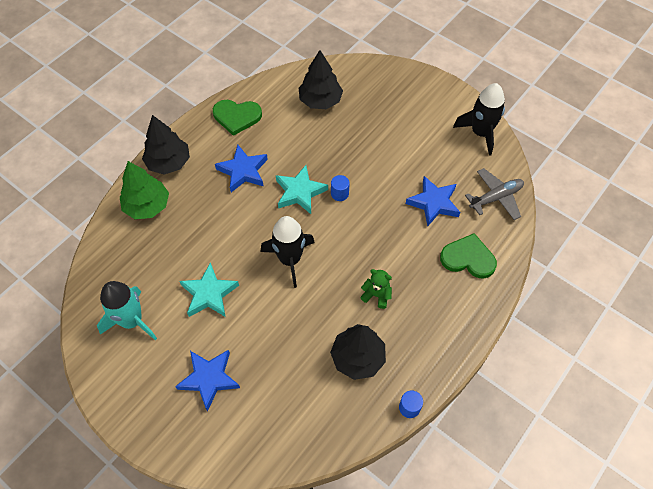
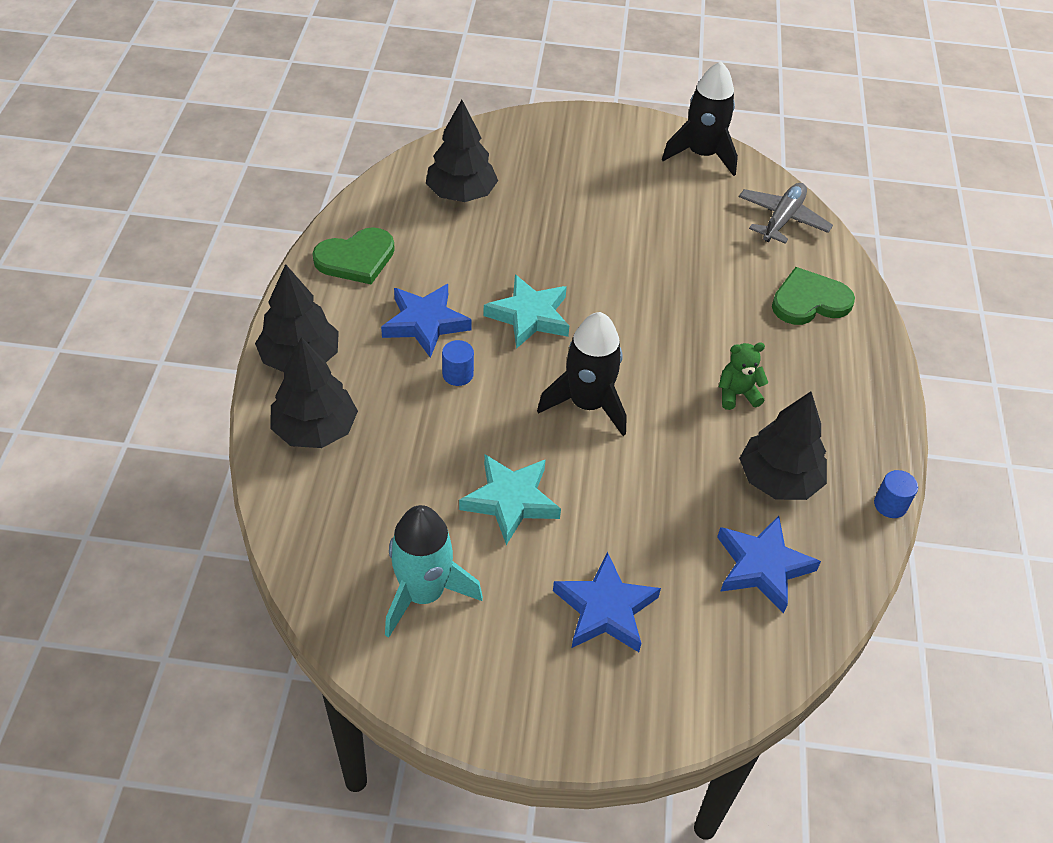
camera: 35 degrees left, 10 degrees down
(147, 206) = (315, 429): green tree -> black tree
(339, 193) = (585, 295): blue cylinder -> blue cylinder (457, 374)
(433, 203) = (714, 256): blue star -> blue star (762, 567)

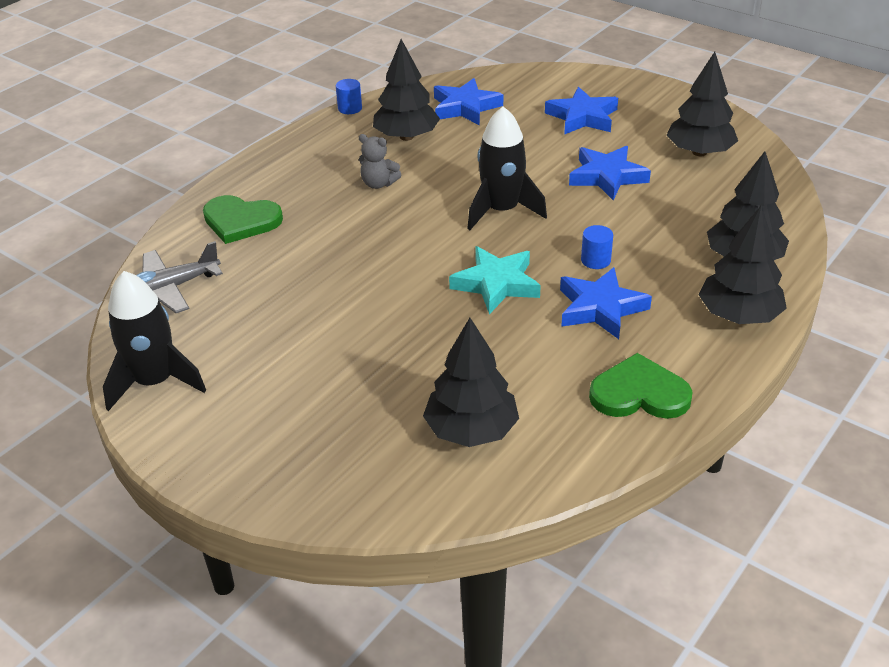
camera: 145 degrees left, 10 degrees down
(423, 593) = (699, 152): turquoise rocket -> black tree
(510, 500) = (607, 177): turquoise star -> blue star
(737, 394) = (378, 184): green teddy bear -> grey teddy bear

